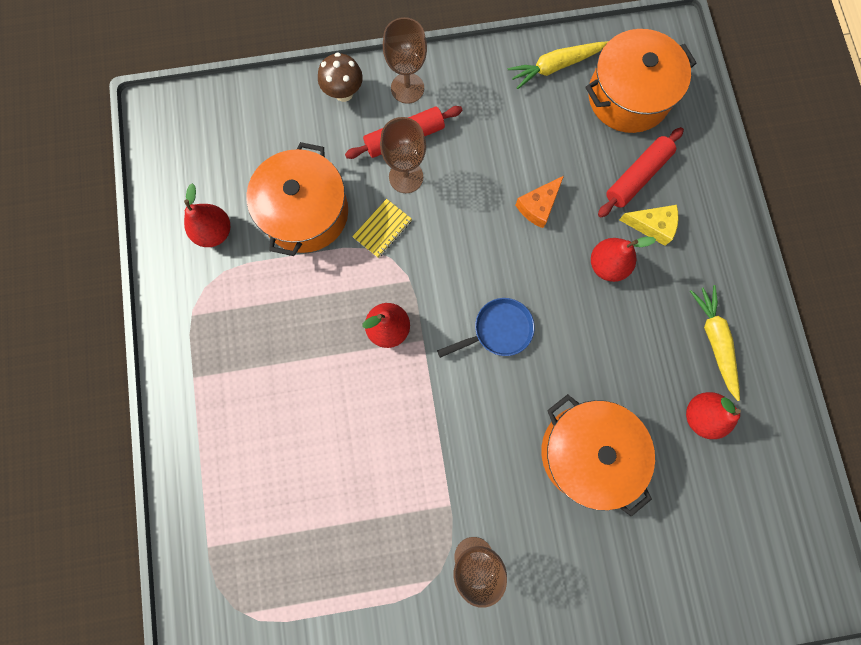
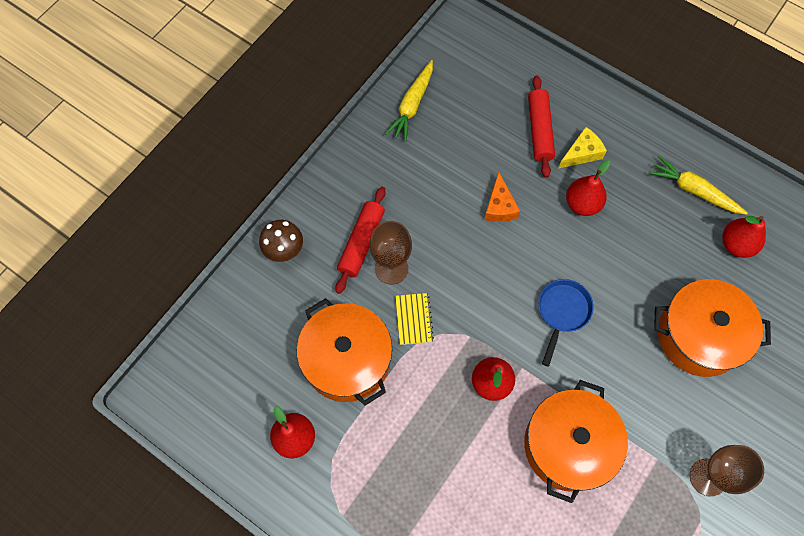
camera: 45 degrees left, 10 degrees down
(407, 88) = (327, 207): brown goblet -> none
(628, 96) = (479, 84): orange pot -> orange pot (568, 445)

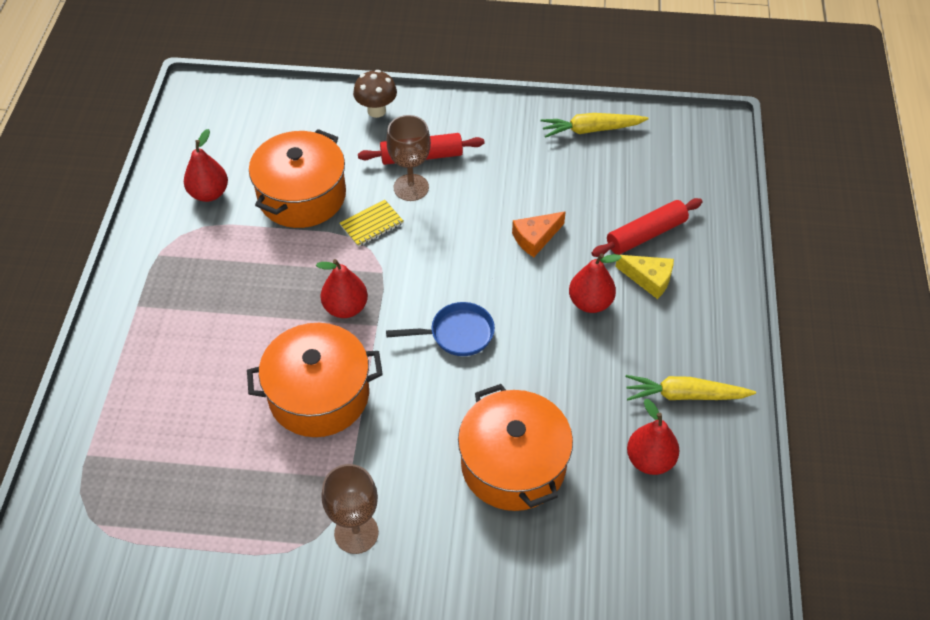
camera: 60 degrees right, 15 degrees down
(694, 191) = (685, 395): yellow carrot -> yellow carrot turned 90 degrees counterclockwise

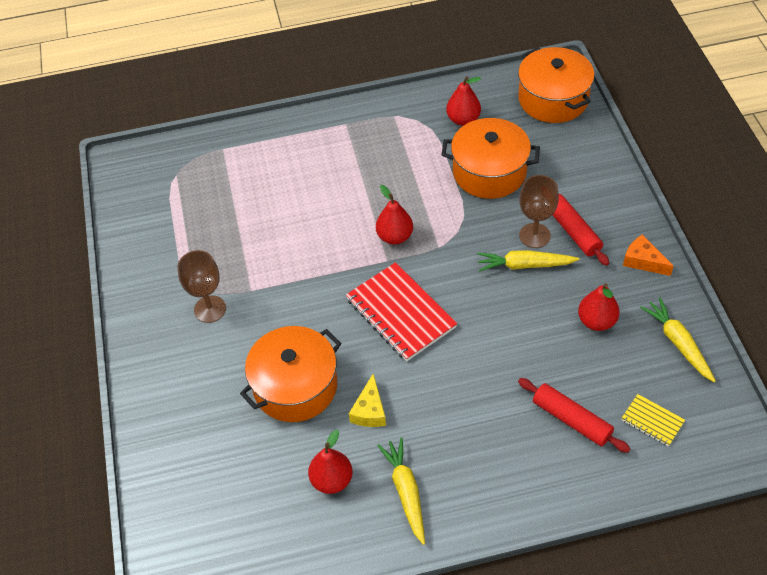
camera: 75 degrees right, 0 degrees up
(319, 395) = (312, 249): orange pot -> orange pot (553, 99)
(372, 224) = (482, 224): yellow notebook -> yellow notebook (652, 421)
(376, 111) = (607, 184): brown mushroom -> none
(445, 208) = (525, 265): none -> yellow carrot
(457, 334) = (400, 313): blue pan -> red notebook
(535, 238) = (524, 337): orange cheese -> orange cheese (643, 261)
(590, 303) = (473, 396): red pear -> red pear (596, 321)
(649, 279) = (520, 434): yellow cheese -> yellow cheese (370, 410)

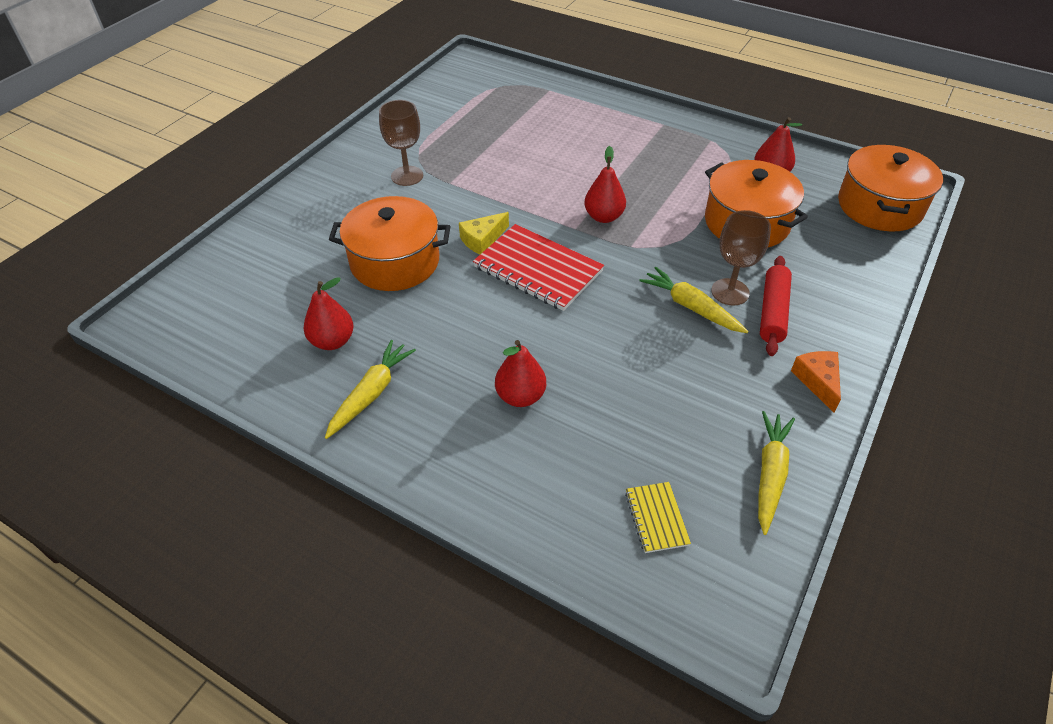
camera: 40 degrees right, 5 degrees down
(370, 410) = (423, 317): yellow cheese -> yellow cheese (482, 239)
(400, 313) = (538, 269): red notebook -> red notebook turned 60 degrees counterclockwise
(571, 419) = (578, 453): red rolling pin -> none
(596, 321) = (705, 395): red pear -> red pear (520, 396)

